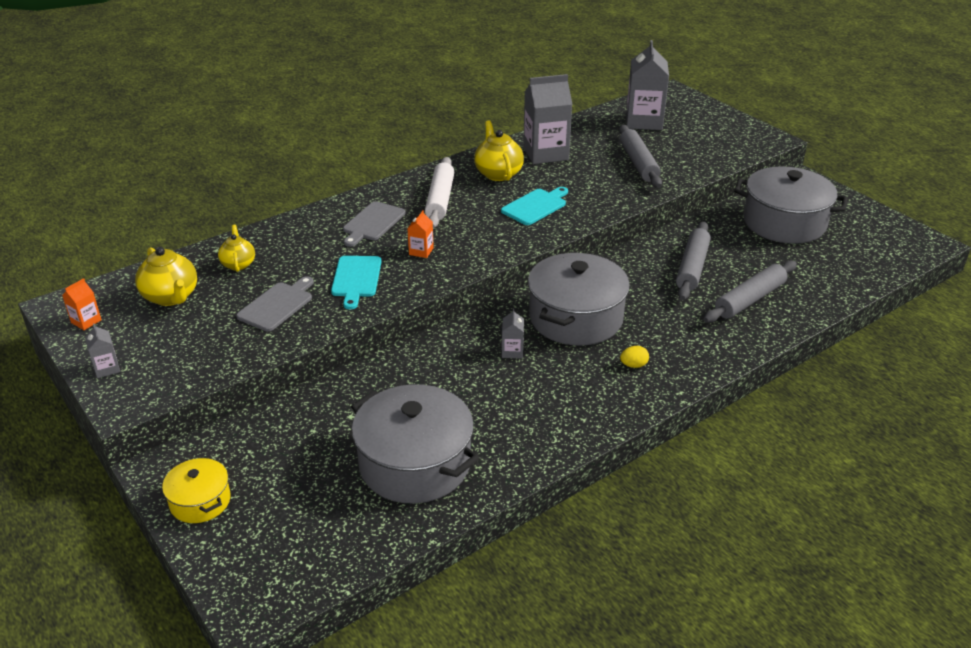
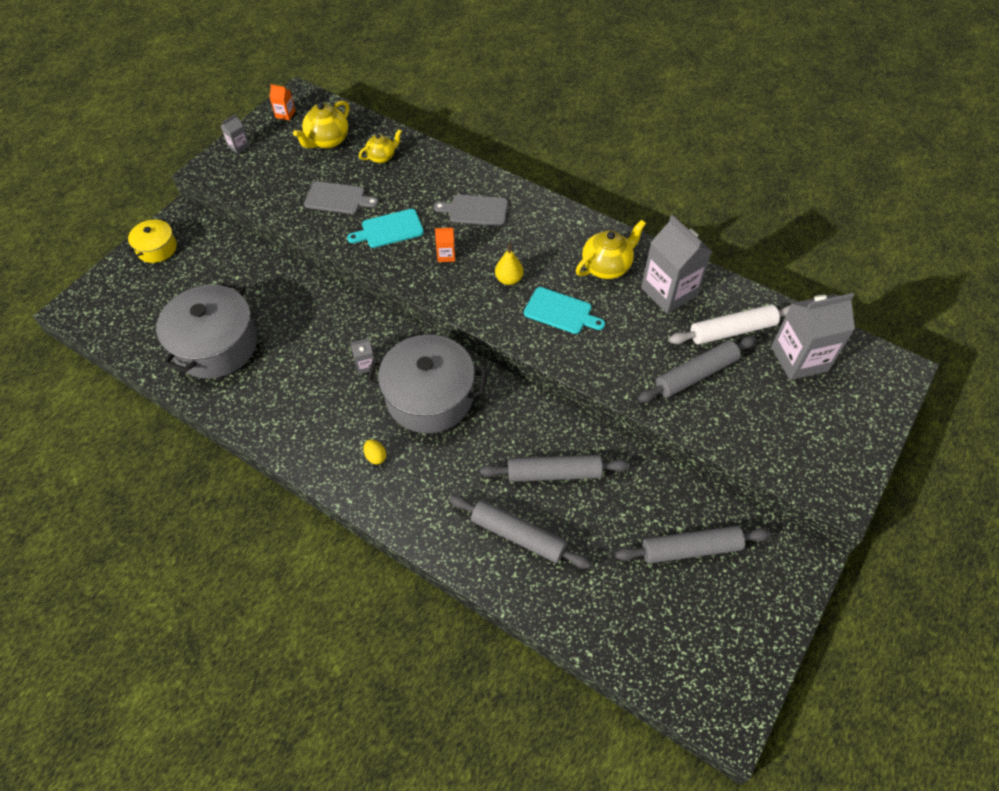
camera: 70 degrees right, 20 degrees up
(440, 199) = (536, 240): white rolling pin -> white rolling pin (732, 331)
(478, 223) = (509, 279): none -> yellow pear
(784, 223) = (690, 549): grey pot -> grey rolling pin

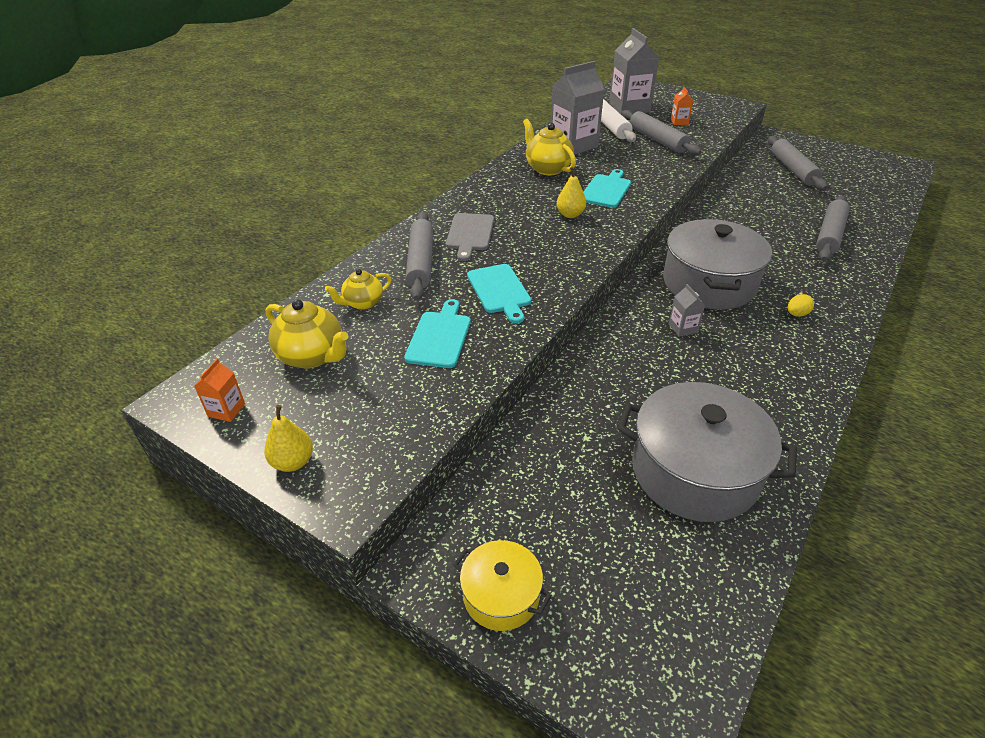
camera: 90 degrees left, 15 degrees down
(239, 146) = (293, 462): grey carton -> yellow pear
(338, 198) = (439, 337): grey cutting board -> turquoise cutting board
(382, 157) = (362, 303): yellow teapot -> yellow teapot turned 90 degrees counterclockwise
(446, 255) = (540, 250): orange carton -> orange carton (679, 122)
(554, 473) = (760, 219): grey rolling pin -> grey rolling pin (421, 262)

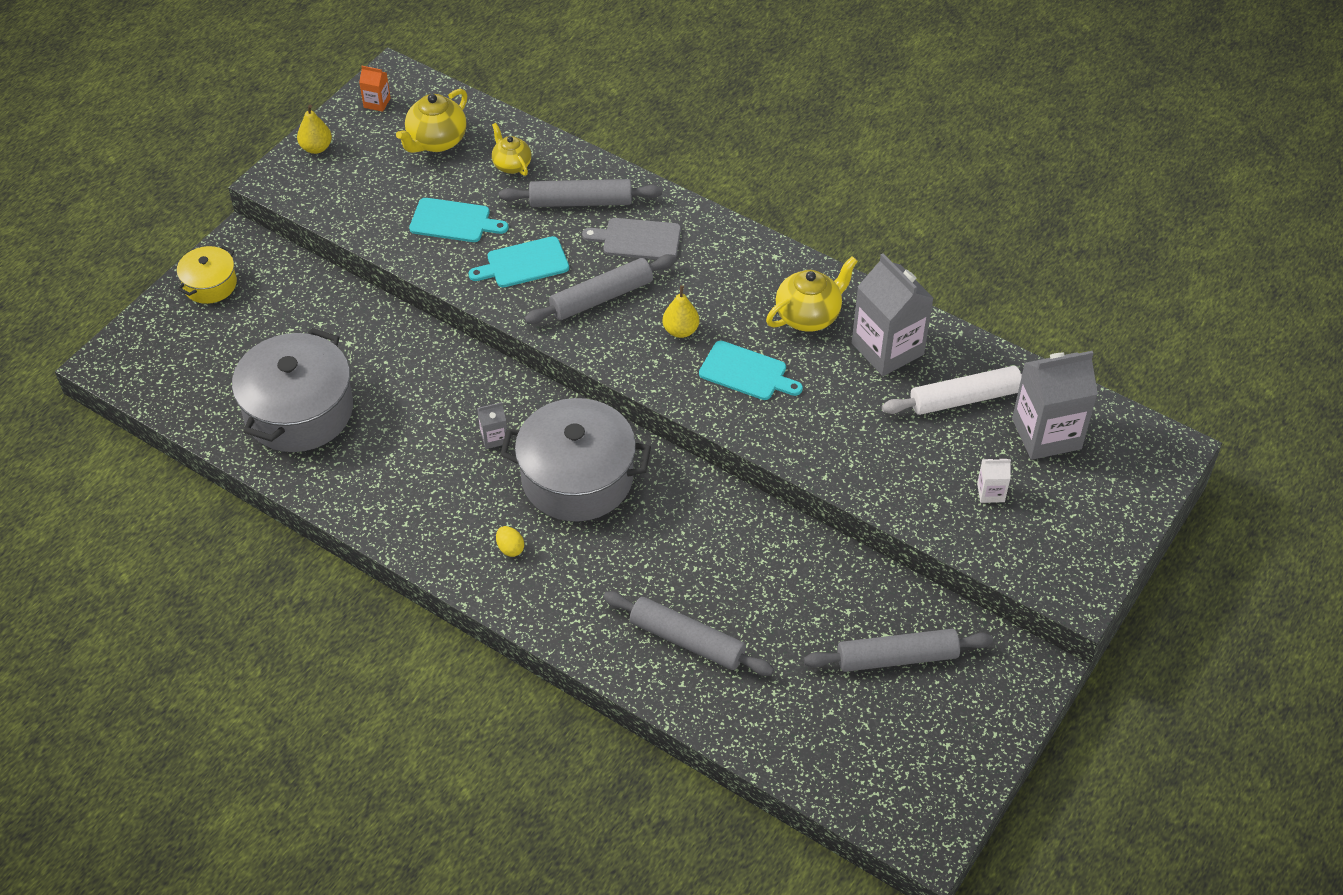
camera: 90 degrees right, 10 degrees up
(657, 140) = (914, 452): grey rolling pin -> grey rolling pin (601, 297)
(679, 122) = (990, 492): orange carton -> white carton

